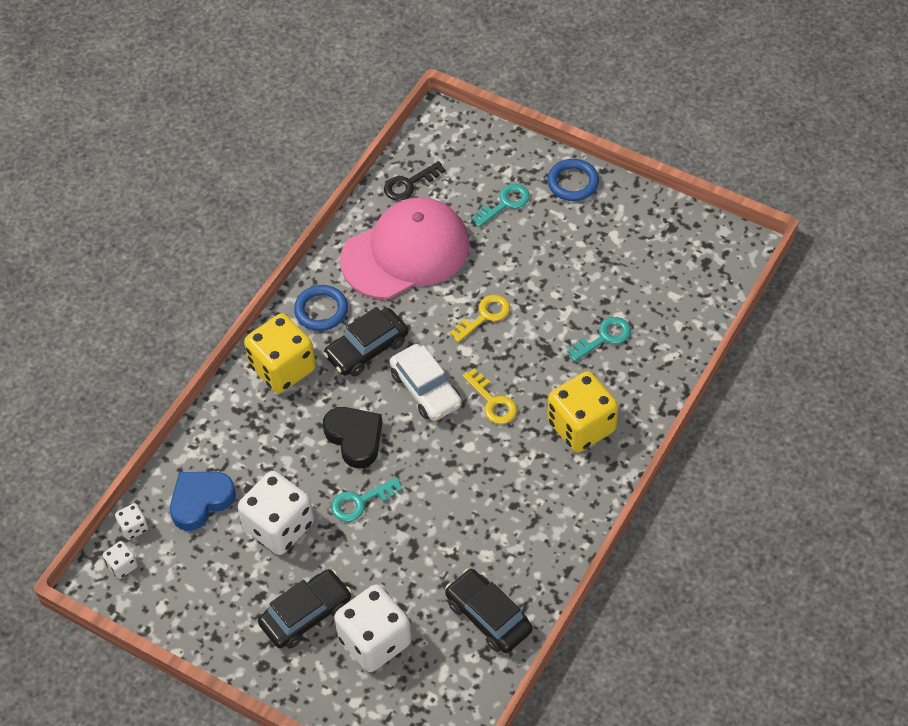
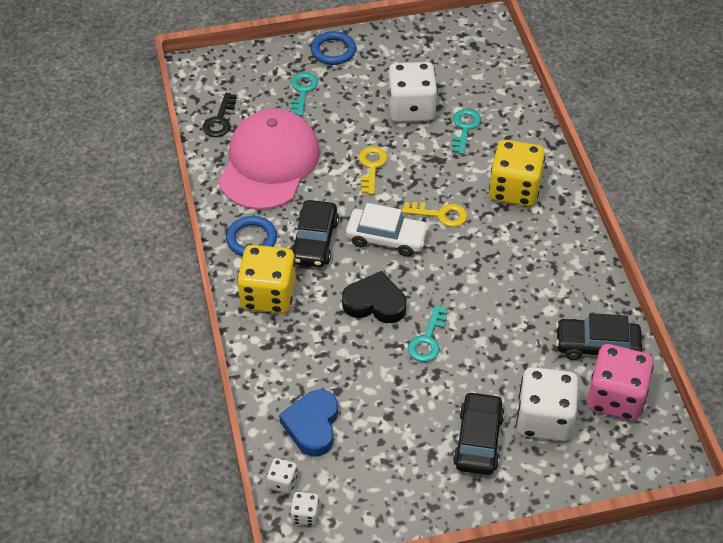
camera: 45 degrees left, 5 degrees down
(279, 526) = (390, 398): white dice -> white dice (411, 109)
(451, 671) = (615, 397): none -> pink dice

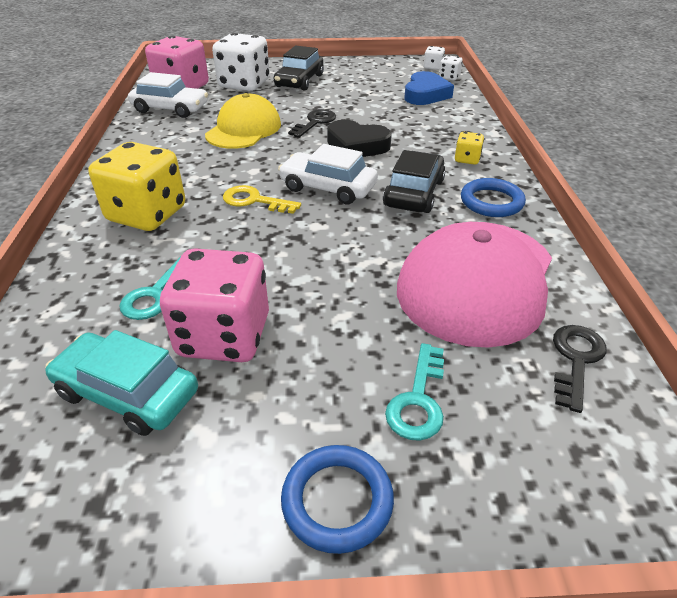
camera: 170 degrees left, 10 degrees down
(268, 295) = (467, 159): yellow dice -> yellow dice, size x0.45
(371, 167) = (322, 258): yellow key -> none
(411, 109) = (224, 336): white dice -> pink dice
(428, 340) = (315, 122): turquoise key -> black key
(444, 76) = (127, 393): none -> turquoise car
(496, 315) = (244, 129): none -> yellow cap
(597, 346) = (170, 109): black car -> white car

